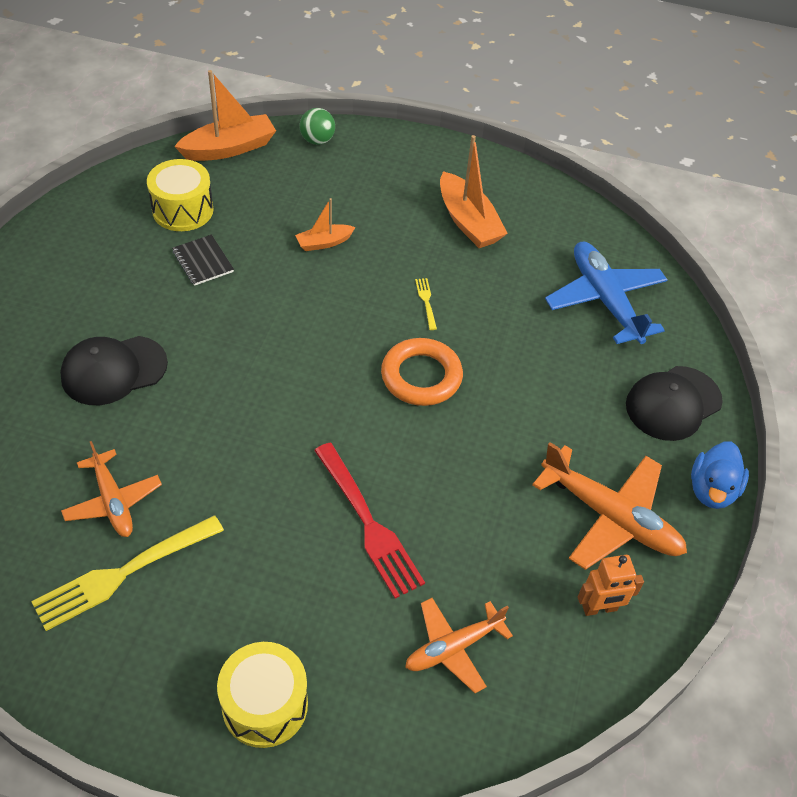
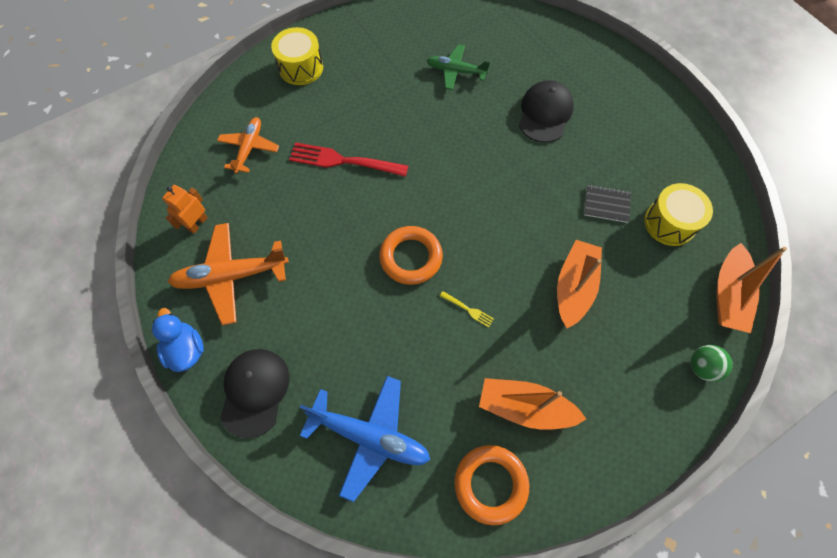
camera: 135 degrees right, 15 degrees up
(113, 501) = (456, 71): orange plane -> green plane
(123, 573) = (412, 56): yellow fork -> none
(324, 243) = (574, 287): orange boat -> orange boat, size x1.78
(547, 212) = (490, 484): none -> orange ring

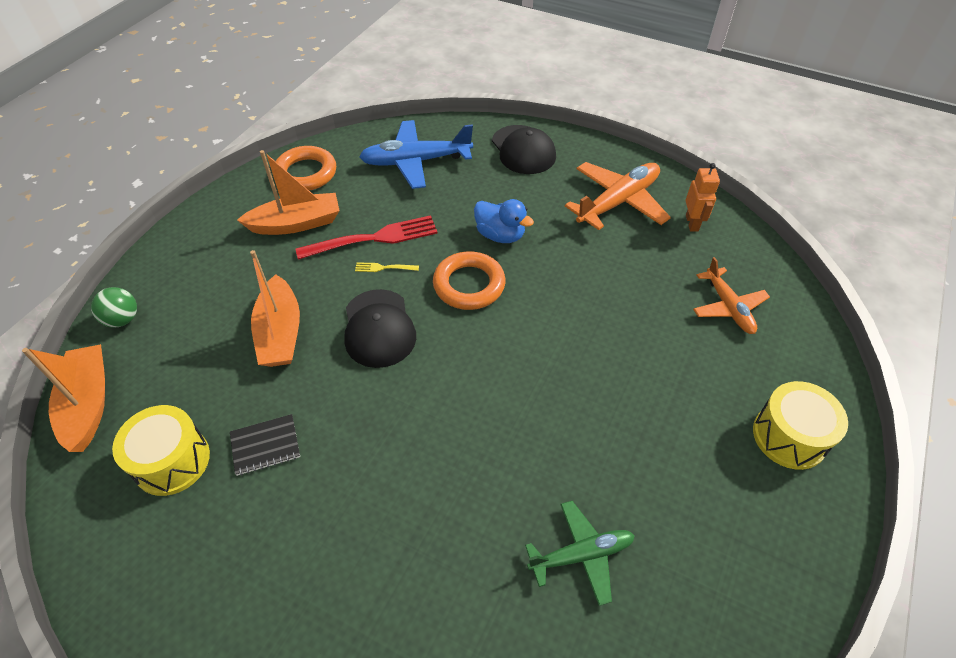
camera: 150 degrees right, 15 degrees down
(186, 349) = (599, 150): blue duck -> blue duck (500, 235)
(343, 161) = (617, 343): red fork -> red fork (373, 238)
(545, 113) = (403, 549): black cap -> black cap (379, 328)

